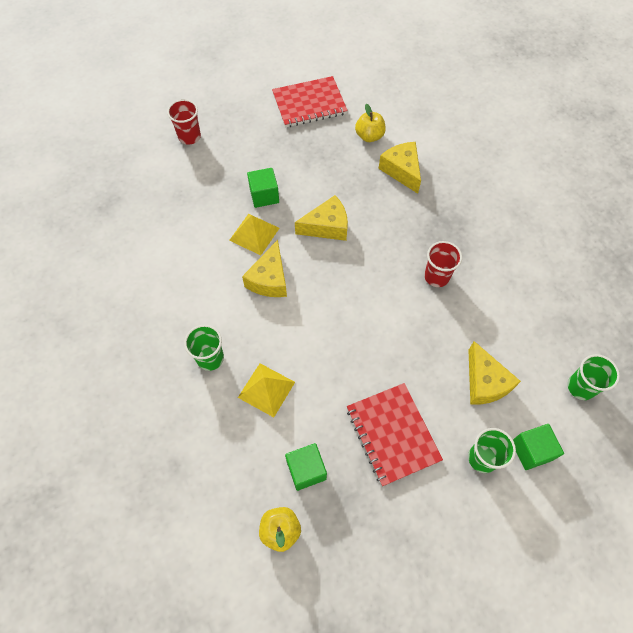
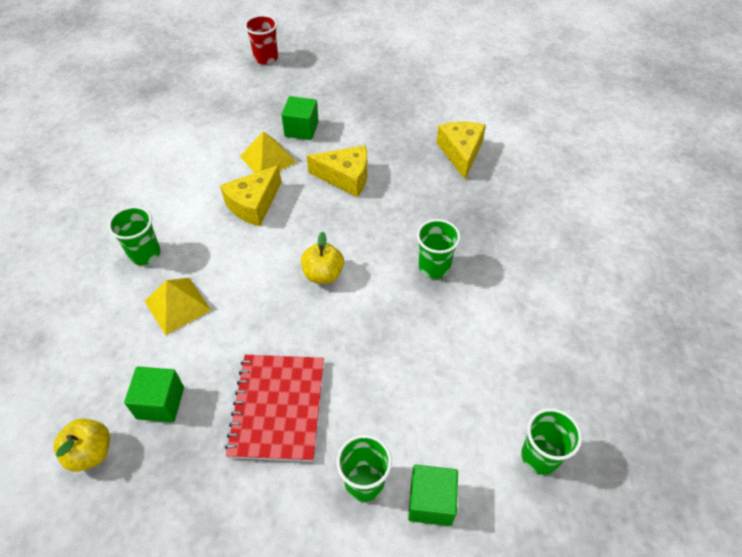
camera: 25 degrees right, 10 degrees down
(309, 104) = (402, 65): red notebook -> none
(369, 136) = (446, 111): yellow apple -> yellow apple (323, 274)
(436, 276) = (434, 267): red cup -> green cup
(485, 382) = (421, 399): yellow cheese -> none

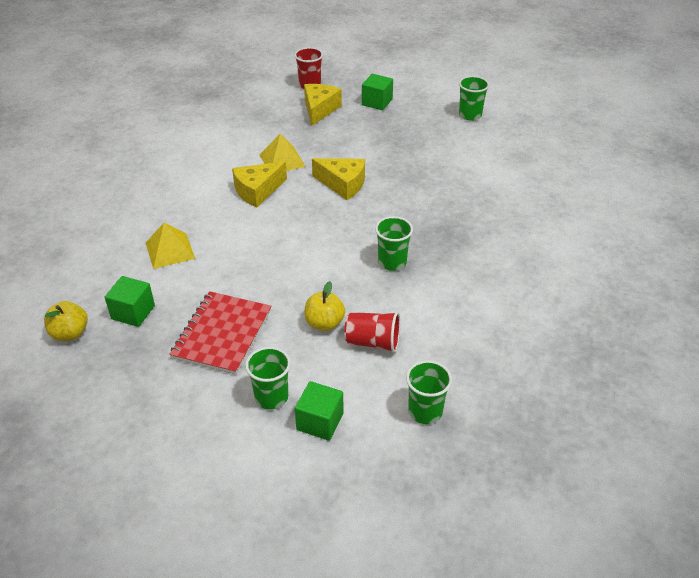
camera: 15 degrees right, 10 degrees down
(145, 254) = (157, 210): green cup -> green cup (470, 115)
(301, 129) = (319, 143): green cube -> green cube (377, 102)
(323, 274) = (295, 250): yellow apple -> yellow apple (324, 323)
(451, 377) = (373, 342): none -> red cup
(461, 153) = (452, 182): yellow cheese -> yellow cheese (319, 110)

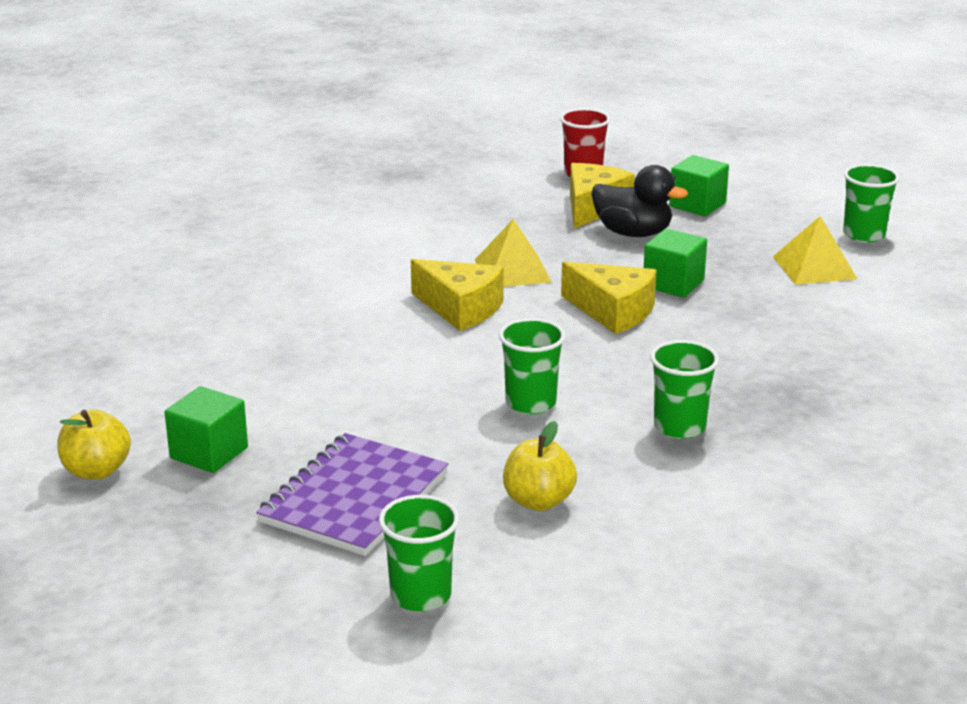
camera: 10 degrees right, 15 degrees down
(170, 250) = (291, 375): yellow pyramid -> yellow pyramid (814, 267)
(222, 334) = (354, 498): red notebook -> purple notebook
(257, 191) = (460, 308): yellow cheese -> yellow cheese turned 120 degrees counterclockwise
(320, 422) = (500, 640): green cube -> green cube (673, 284)
(344, 126) = (633, 233): none -> black duck
(373, 342) = (620, 536): red cup -> none
(425, 411) = (697, 647): green cup -> green cup (530, 403)

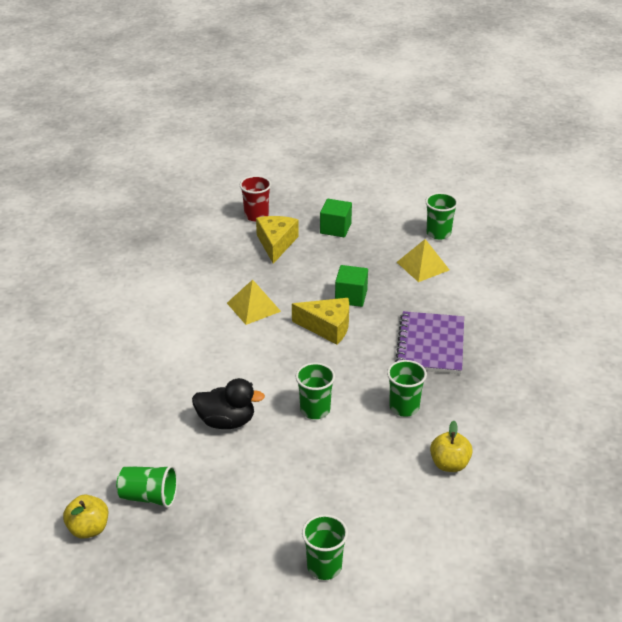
camera: 20 degrees left, 10 degrees up
(209, 453) = (149, 497): green cube -> green cup
(354, 498) = (252, 508): purple notebook -> purple notebook (430, 344)
(460, 308) = (238, 345): yellow cheese -> none
(538, 501) = (354, 482): yellow apple -> yellow apple (449, 464)
(633, 233) = (309, 260): black duck -> black duck (226, 421)

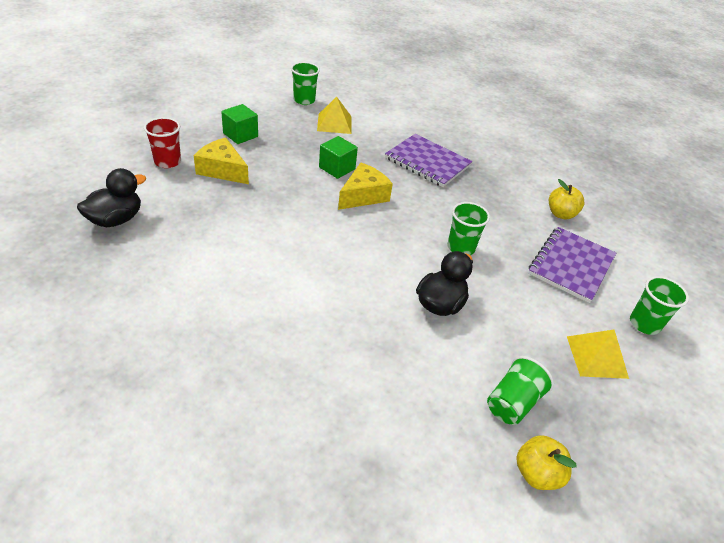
camera: 65 degrees left, 5 degrees up
(167, 231) = (116, 220): none -> black duck
(253, 307) = (297, 220): yellow pyramid -> yellow pyramid (597, 356)
(365, 492) = (571, 265): none -> purple notebook
(404, 407) = (488, 205): green cup -> none

